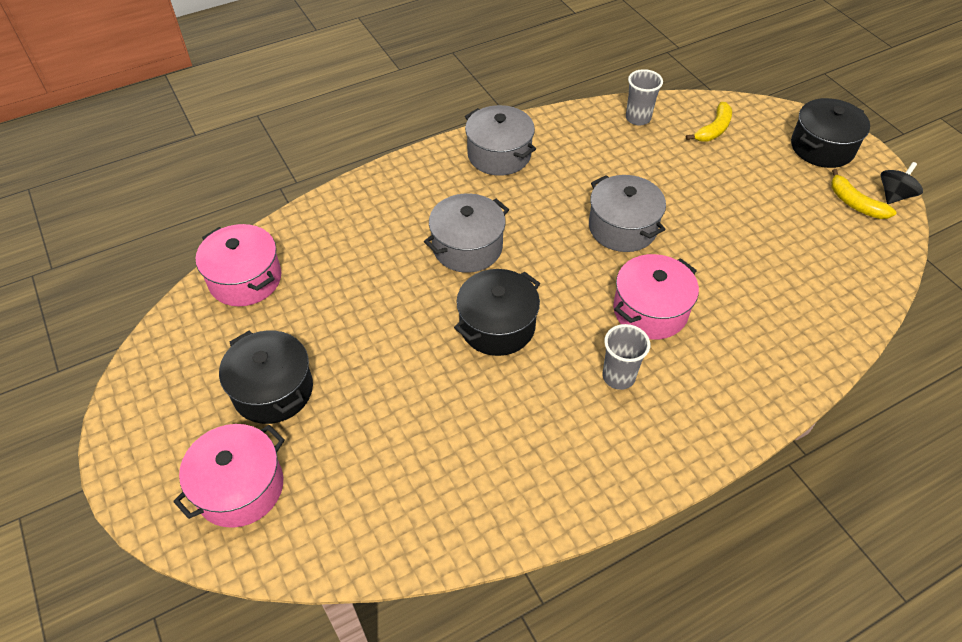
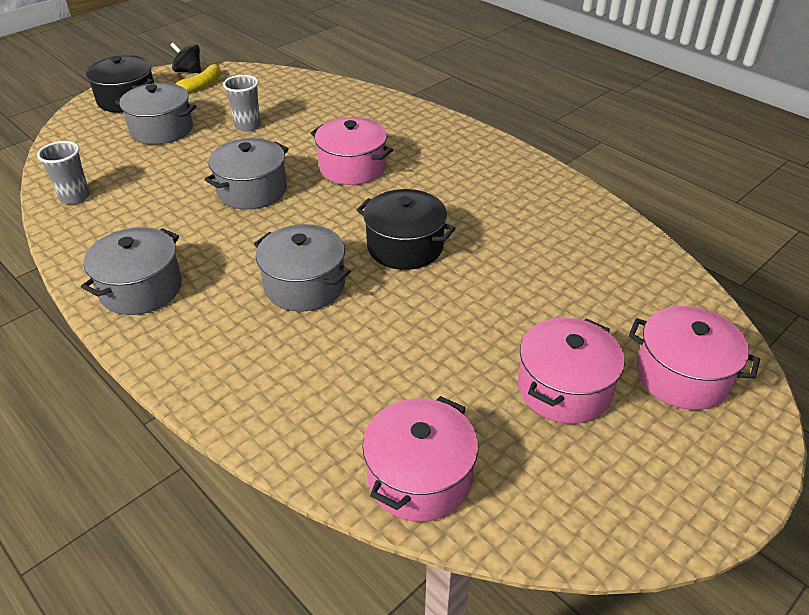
camera: 105 degrees left, 10 degrees down
(273, 390) = (564, 388): black pot -> pink pot
(618, 376) = (430, 176): grey cup -> grey cup (247, 126)
(713, 129) = (98, 152): yellow banana -> none
(752, 171) = (161, 129): none -> grey pot

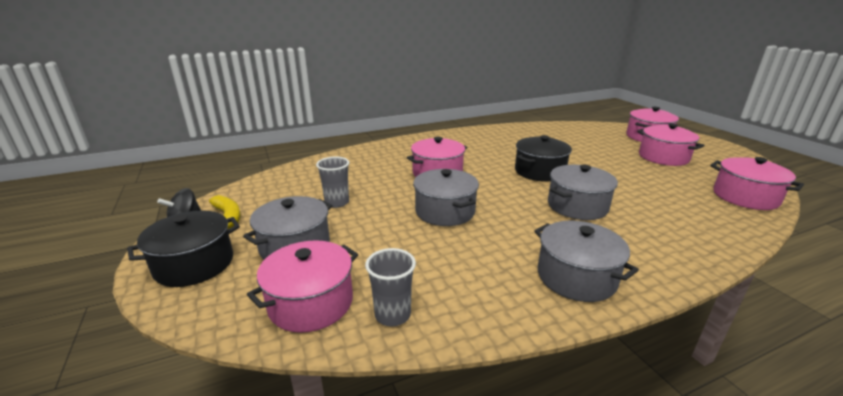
camera: 70 degrees left, 15 degrees down
(86, 159) = (311, 303): none -> pink pot

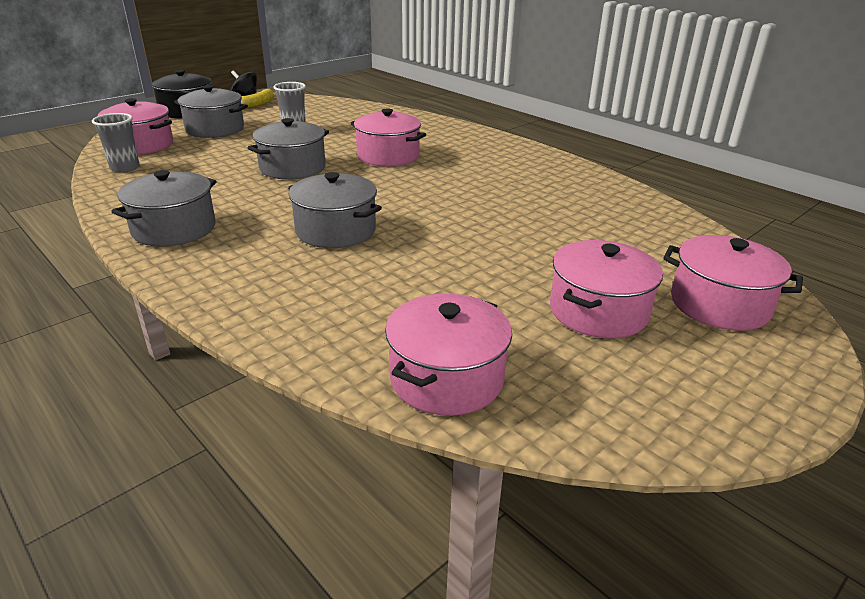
camera: 70 degrees right, 5 degrees up
(539, 171) = (435, 207): black pot -> none

